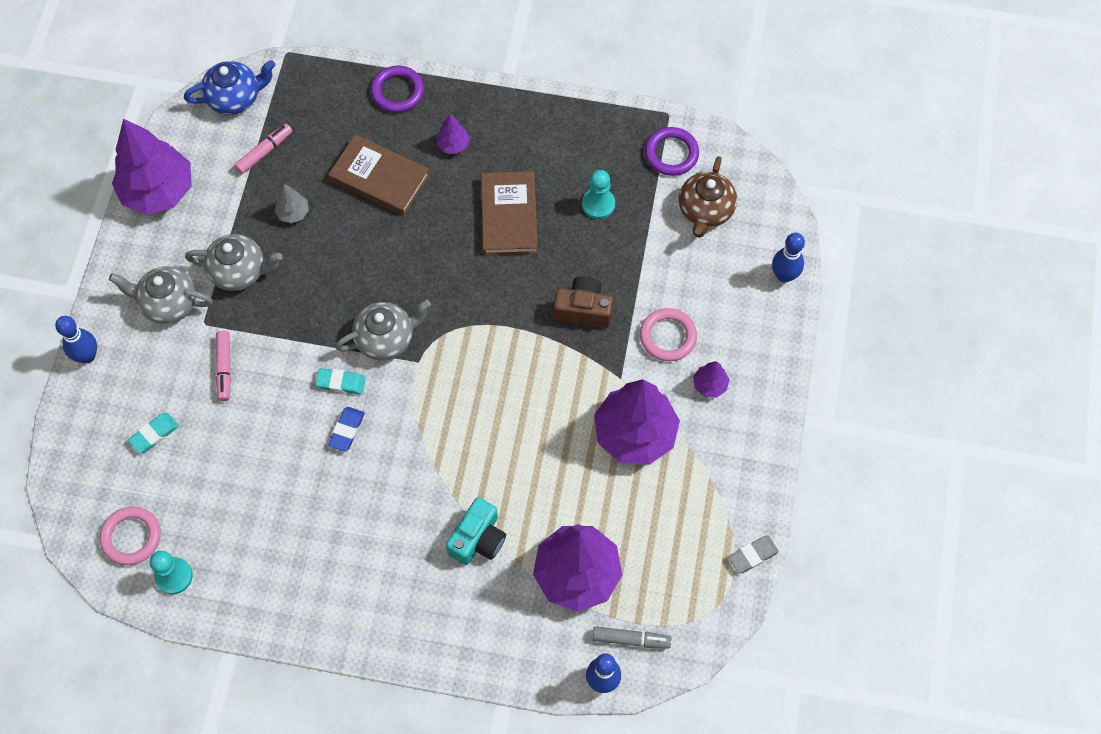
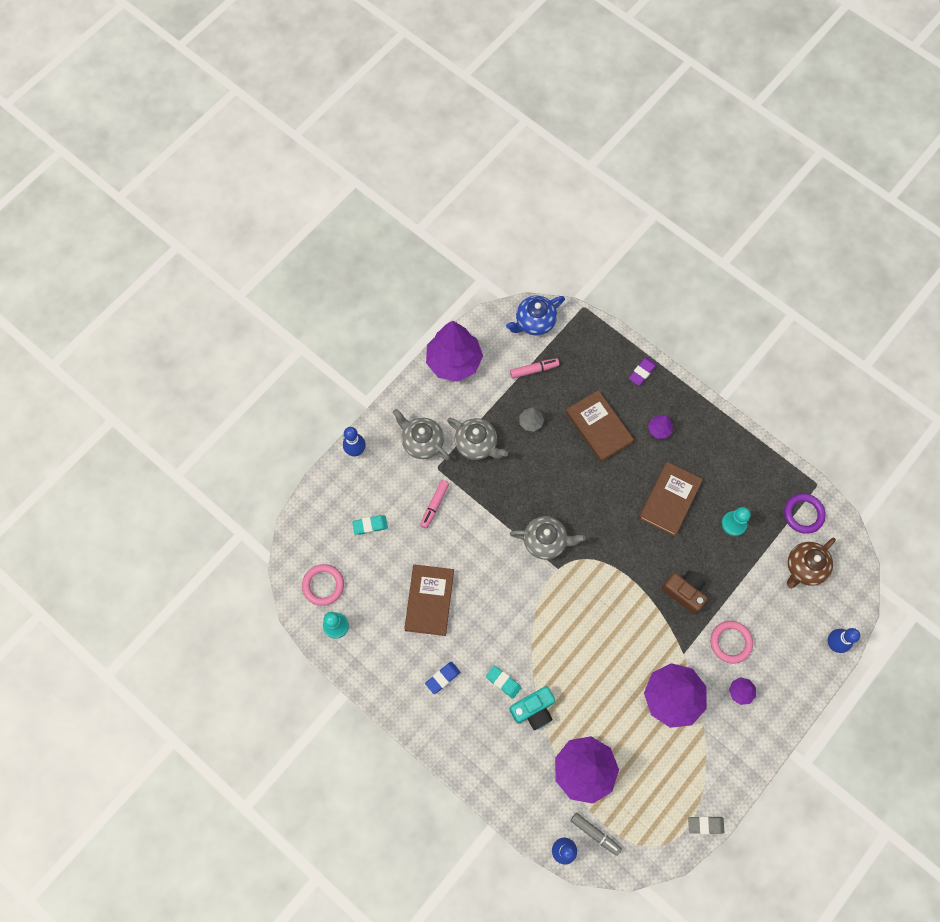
camera: 30 degrees right, 5 degrees up
(235, 98) = (534, 322): blue teapot -> blue teapot turned 135 degrees clockwise
(278, 482) = (429, 600): none -> brown book
(341, 383) = (501, 555): turquoise eraser -> turquoise eraser (503, 682)
(347, 430) = (489, 589): blue eraser -> blue eraser (442, 678)
(397, 91) = (642, 372): purple ring -> purple eraser

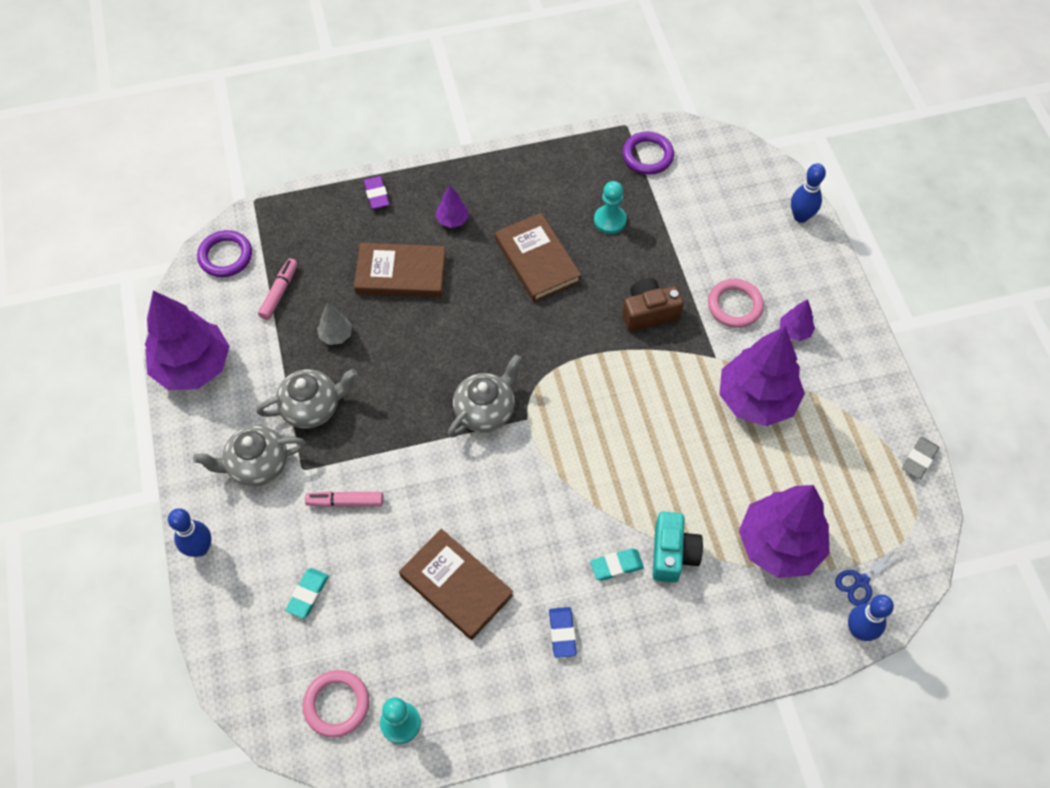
camera: 55 degrees left, 10 degrees down
(434, 505) = (345, 502): pink marker -> pink marker turned 120 degrees clockwise
(534, 322) = (225, 256): blue teapot -> purple ring
(595, 834) = (861, 581): grey marker -> blue scissors
(804, 567) = (703, 190): brown teapot -> none

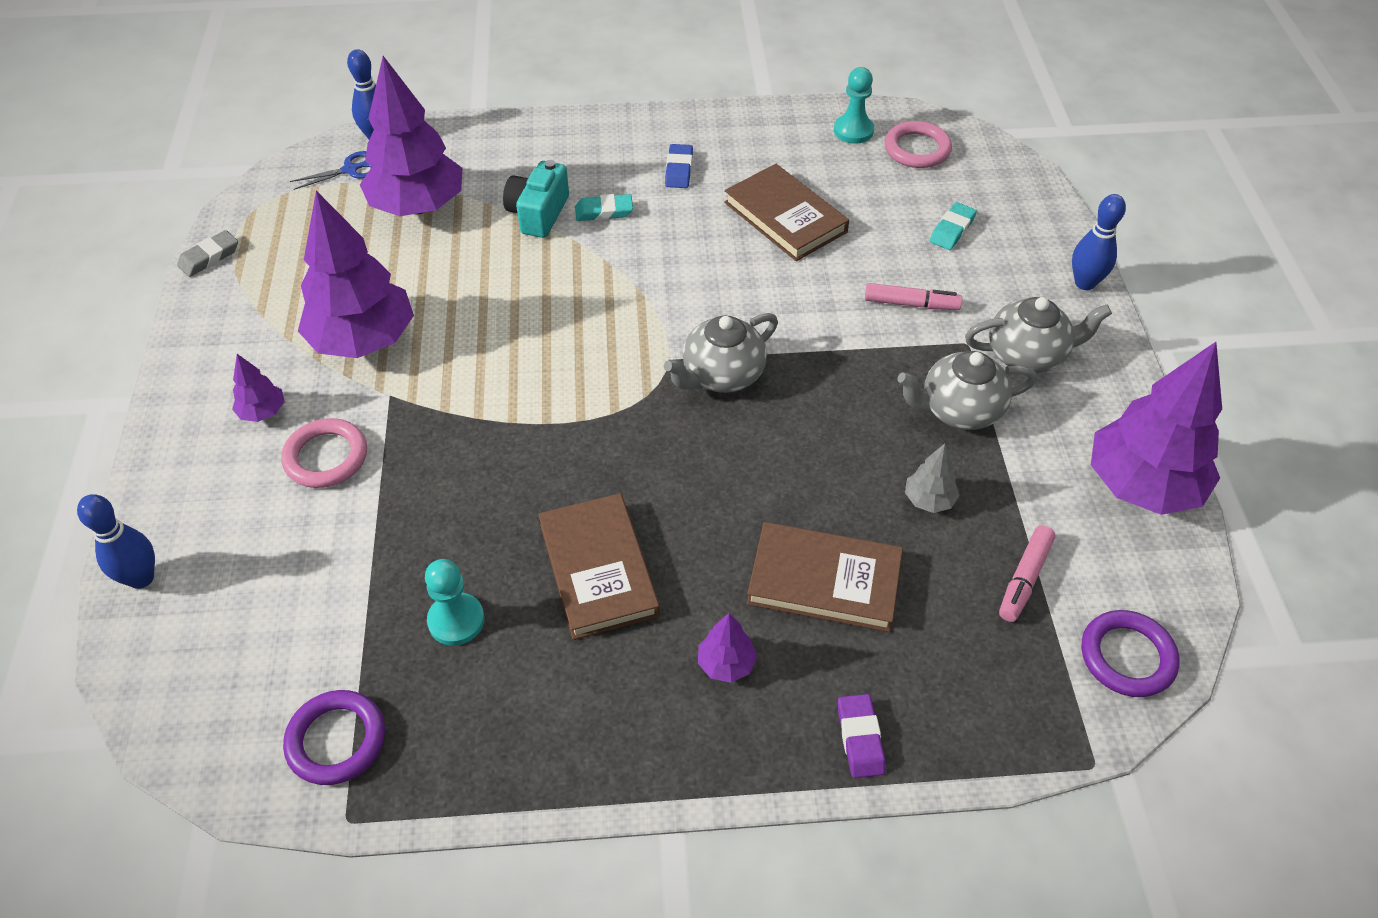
camera: 170 degrees left, 10 degrees down
(649, 312) = (455, 465): brown camera -> none

